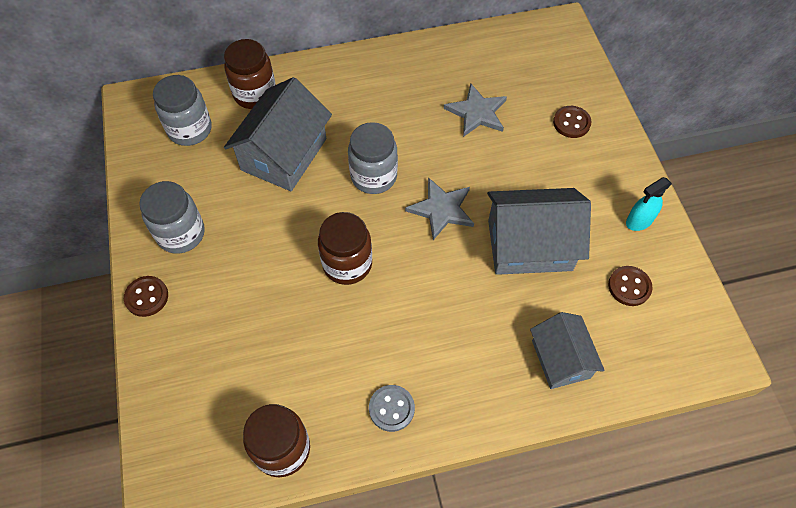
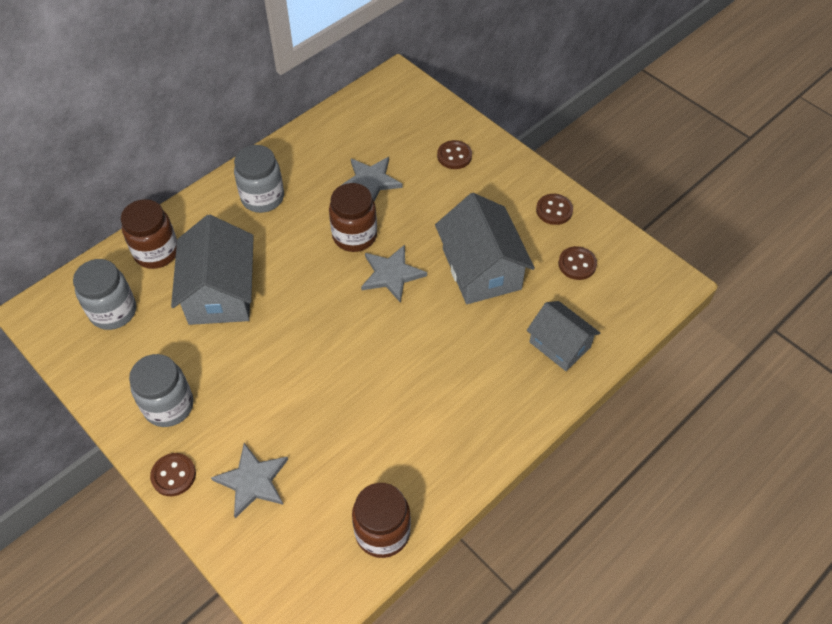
camera: 30 degrees left, 5 degrees down
(204, 337) = (252, 481): none -> grey star
(347, 264) = (339, 357): brown jar -> brown jar (354, 236)
(373, 176) = (315, 274): grey jar -> grey jar (262, 198)
(391, 408) = (452, 452): grey button -> none
(529, 245) = (481, 269): grey house -> grey house turned 75 degrees counterclockwise
(639, 221) = (554, 210): turquoise spray bottle -> brown button

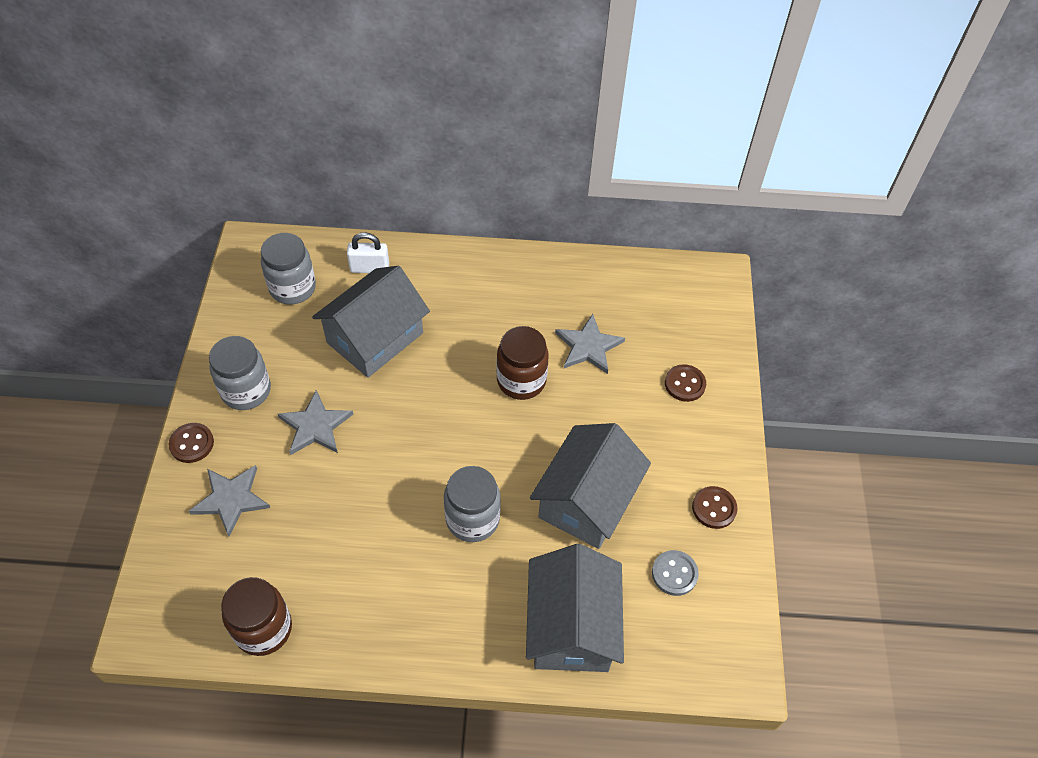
camera: 45 degrees right, 0 degrees up
(156, 252) = (369, 268): brown jar -> white padlock
(262, 198) = (490, 289): grey jar -> grey jar (472, 519)
(391, 274) = (511, 438): grey star -> grey star (315, 426)
(559, 345) = (571, 626): grey house -> grey house, size x1.58
(577, 264) = (674, 573): brown button -> grey button

